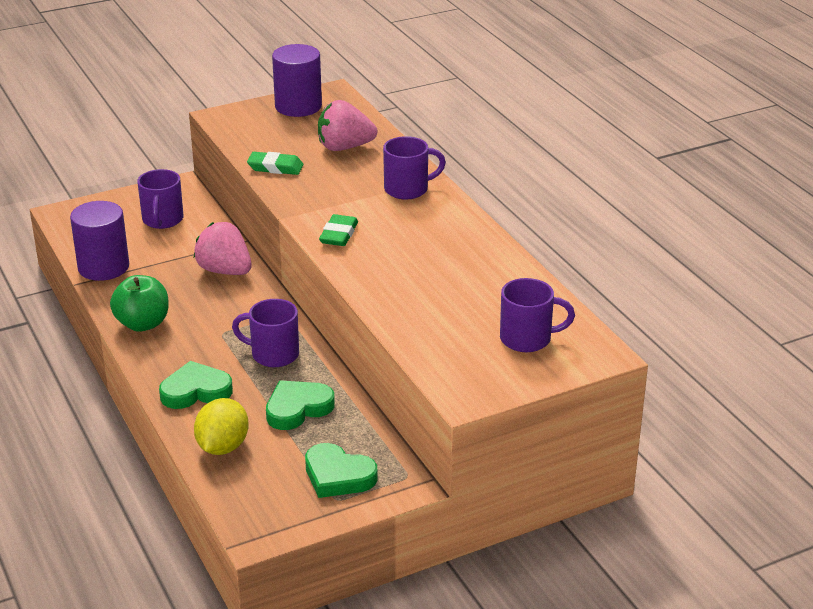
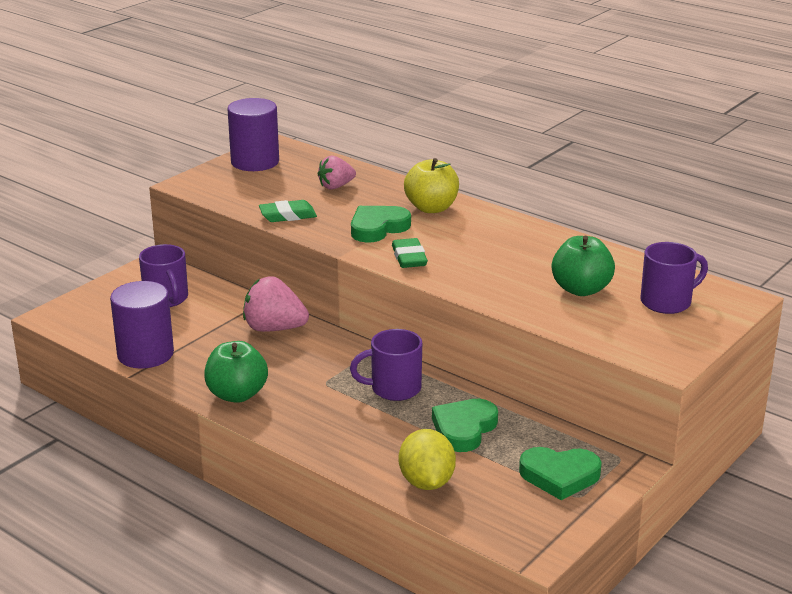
camera: 25 degrees left, 5 degrees down
(195, 391) = (350, 440): green heart -> green heart (378, 228)
(344, 147) = (336, 186): pink strawberry -> pink strawberry, size x0.65
(408, 189) = (431, 208): purple mug -> yellow apple
(460, 305) = (581, 289): none -> green apple

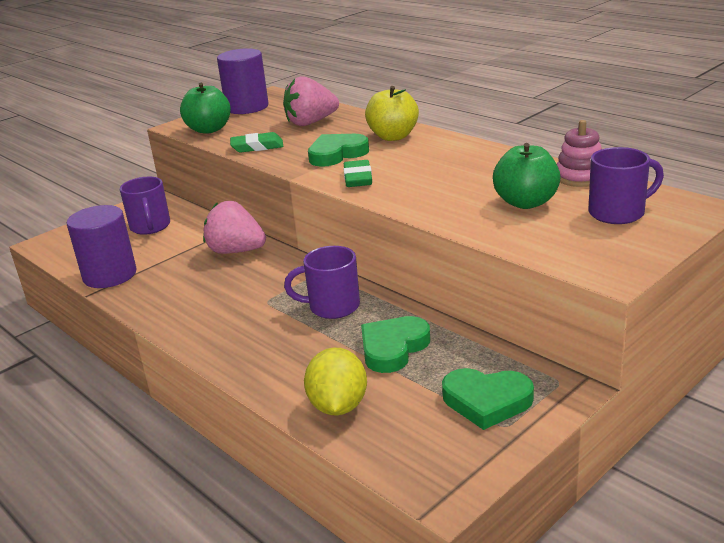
camera: 10 degrees right, 0 degrees up
(237, 394) = (177, 312): green apple -> green apple (209, 129)
(336, 186) = (311, 123): pink strawberry -> pink strawberry, size x1.55
(627, 262) = (579, 177): none -> pink stacking toy

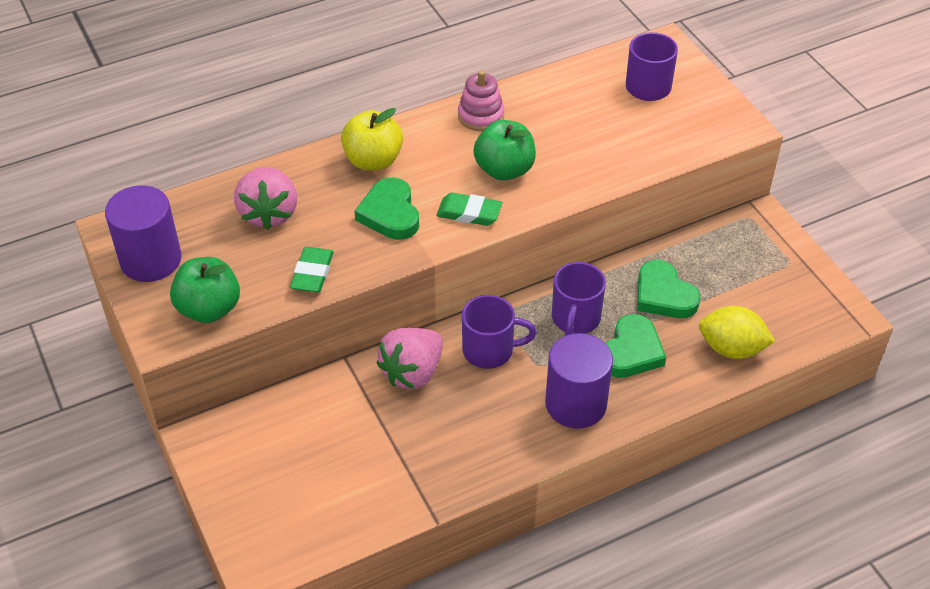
camera: 75 degrees left, 20 degrees up
(110, 275) = (400, 496): purple cylinder -> purple cylinder (576, 404)
(150, 227) = (289, 447): purple mug -> purple mug (490, 350)
(486, 401) = (758, 263): green heart -> green heart (631, 351)
(526, 203) = (598, 126): green apple -> green apple (504, 170)
(579, 177) = (567, 79): pink stacking toy -> pink stacking toy (481, 116)

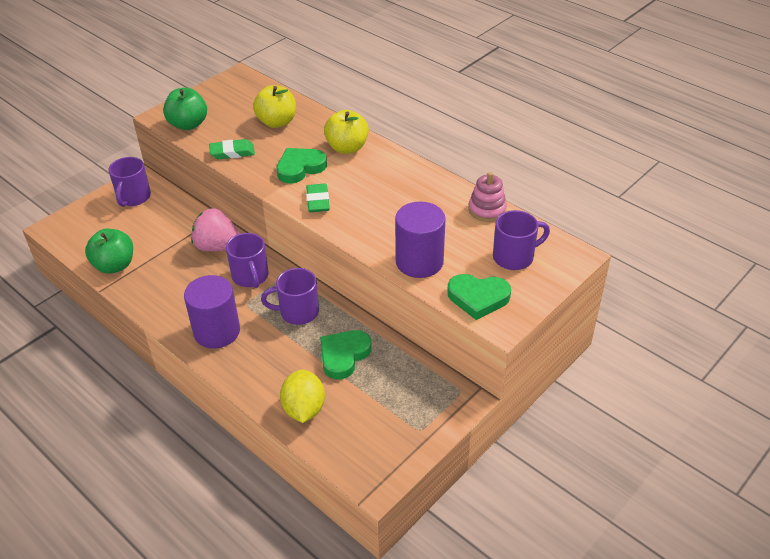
camera: 70 degrees right, 5 degrees down
(151, 260) = (219, 94): purple cylinder -> purple cylinder (419, 262)
(243, 452) = (133, 197): none -> purple mug
(269, 213) = (277, 122): pink strawberry -> yellow apple
(481, 116) = (421, 181): pink stacking toy -> pink stacking toy (487, 210)
(504, 170) = (370, 206): green apple -> green apple (114, 265)
(631, 351) = (277, 350): green heart -> green heart (478, 298)

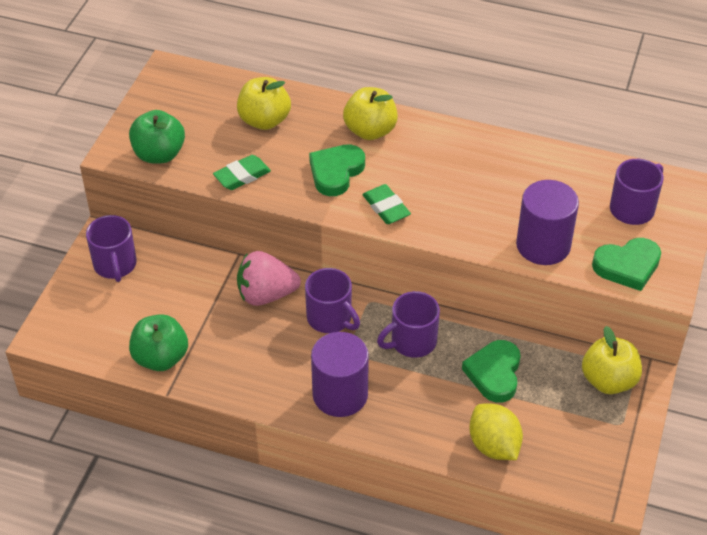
camera: 25 degrees left, 5 degrees up
(432, 392) = (608, 380): none -> yellow apple
(487, 210) = (571, 162): pink stacking toy -> none

